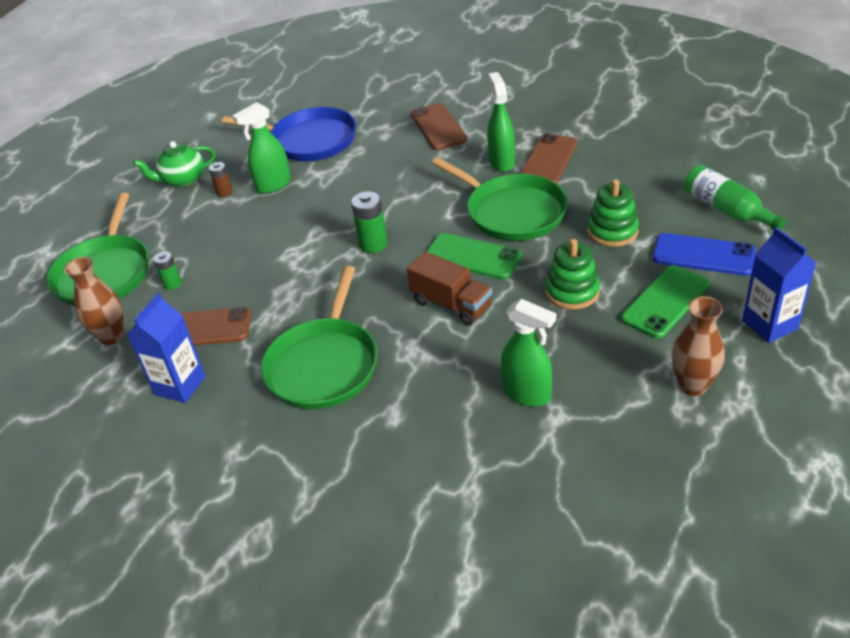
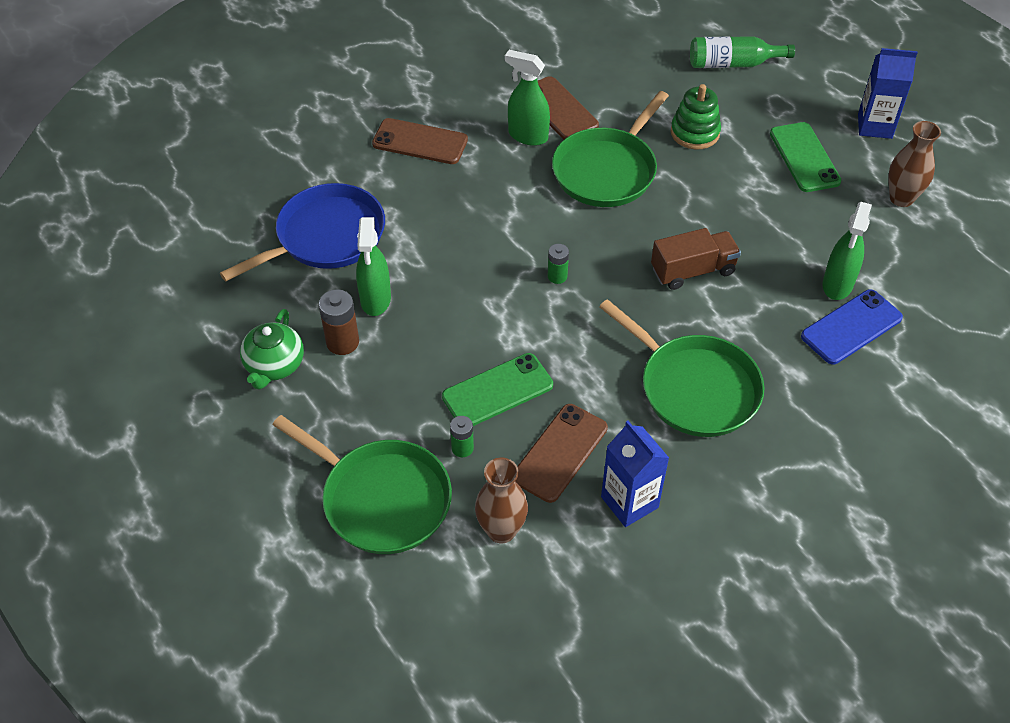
camera: 60 degrees left, 10 degrees up
(224, 192) = (342, 342): brown battery -> brown battery, size x1.59
(373, 244) = (557, 276): green battery -> green battery, size x0.63
(472, 257) = (643, 225): green phone -> green phone (497, 391)
(511, 212) = (607, 170): green pan -> green pan turned 135 degrees clockwise
(527, 394) = (837, 285): green spray bottle -> green spray bottle turned 135 degrees clockwise
(572, 291) = (745, 196): green stacking toy -> none
(703, 255) = (772, 107): blue phone -> blue phone (851, 327)

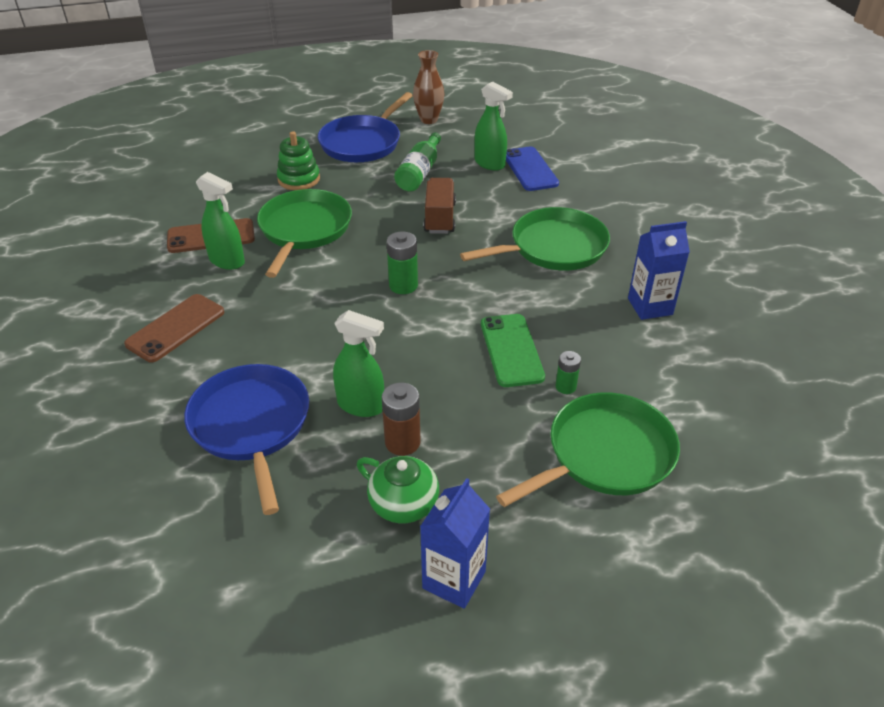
camera: 70 degrees left, 10 degrees down
(501, 530) = (659, 383): brown vase -> none
(527, 136) = (227, 261): green spray bottle -> green spray bottle turned 105 degrees counterclockwise
(557, 276) = (403, 285): green battery -> green battery, size x1.59
(560, 453) = (590, 330): brown phone -> none
(607, 170) = (304, 230): green pan -> green pan turned 135 degrees counterclockwise
(733, 64) = (241, 144): green bottle -> green bottle (419, 173)
(804, 157) = (363, 143): green phone -> blue pan
(874, 126) = (355, 110): blue carton -> blue carton (454, 580)

